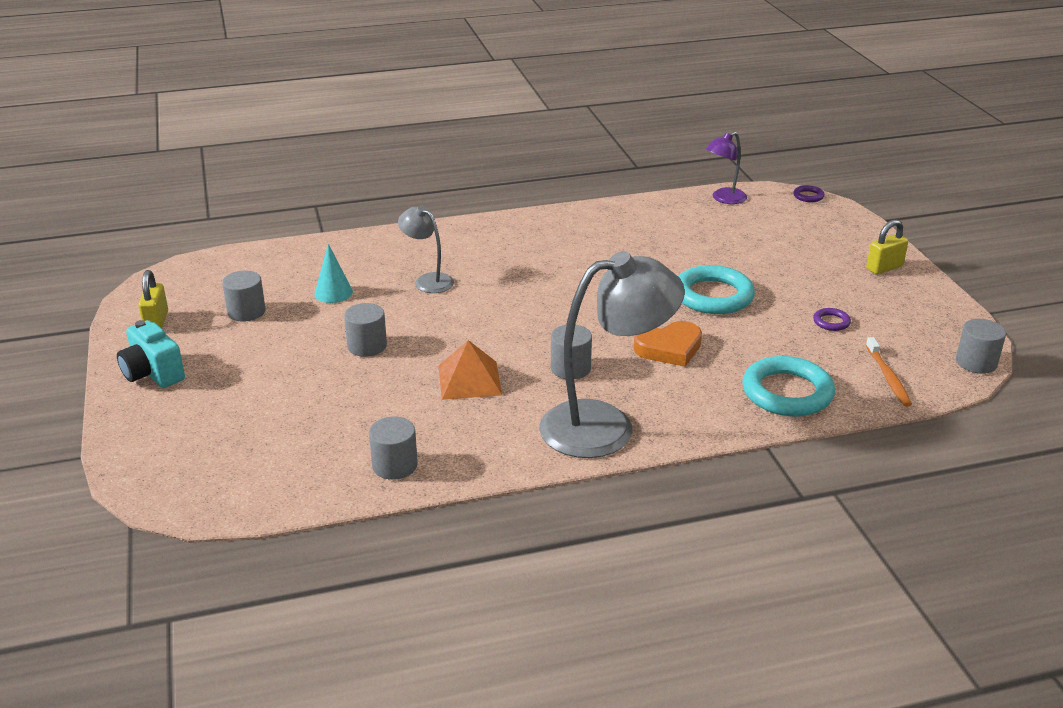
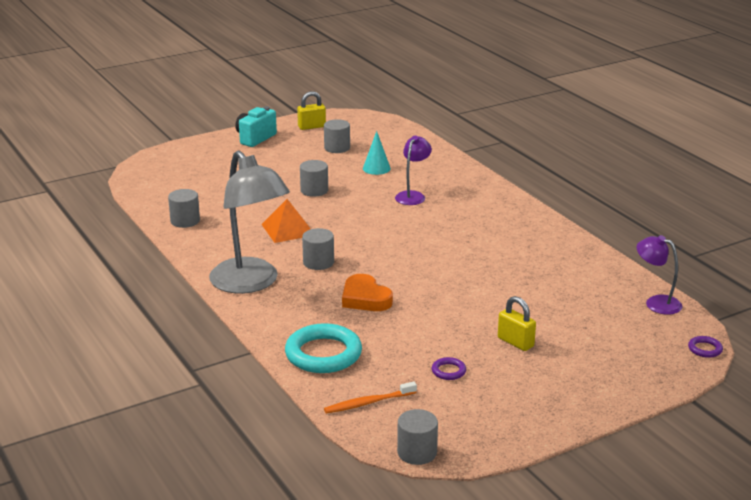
camera: 75 degrees right, 5 degrees down
(428, 280) = (412, 195): grey lamp -> purple lamp
(713, 296) = (460, 311): turquoise ring -> none
(884, 268) = (575, 398): yellow padlock -> yellow padlock (515, 342)

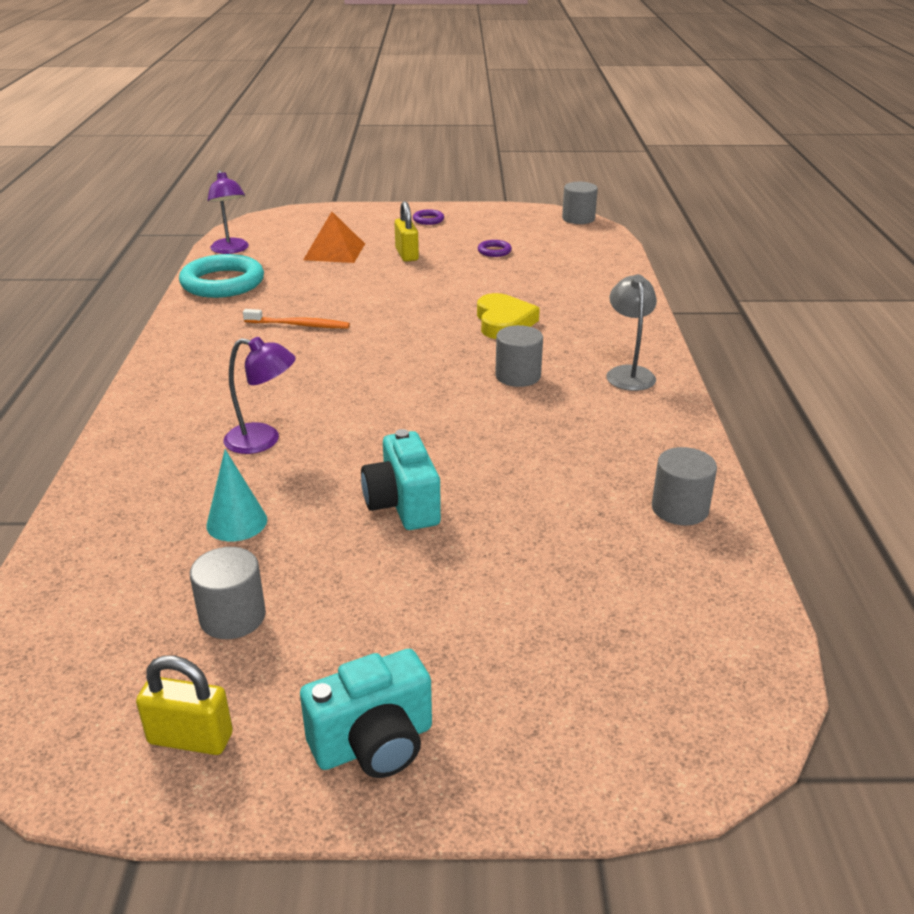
camera: 150 degrees left, 5 degrees up
(250, 283) = (628, 373): grey lamp -> grey lamp, size x0.50
(288, 229) = (516, 438): orange pyramid -> orange pyramid (334, 251)
(314, 190) = (403, 505): grey cylinder -> turquoise camera
(323, 354) = (597, 287): turquoise ring -> turquoise ring (223, 283)
(365, 298) = (503, 322): orange heart -> yellow heart
(368, 403) = (588, 249): orange toothbrush -> orange toothbrush (299, 325)
(412, 195) = (263, 440): purple lamp -> purple lamp turned 135 degrees counterclockwise
(705, 349) = (265, 217): purple ring -> purple ring (428, 220)

